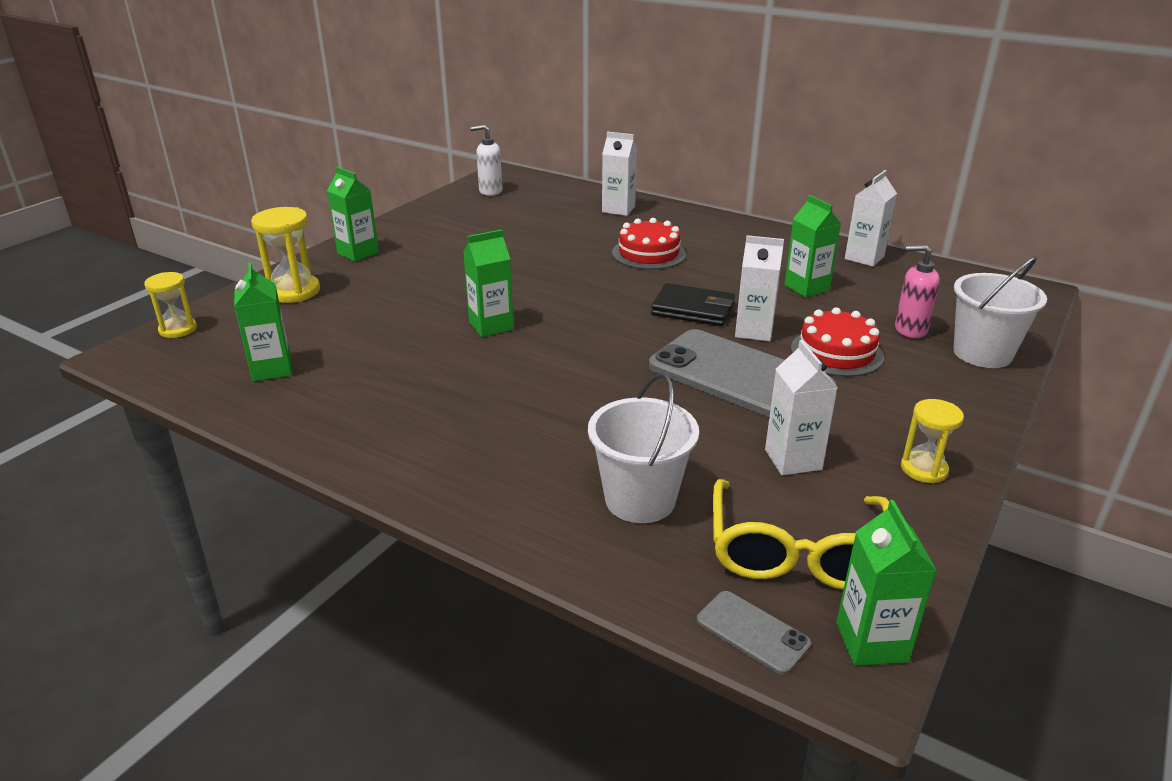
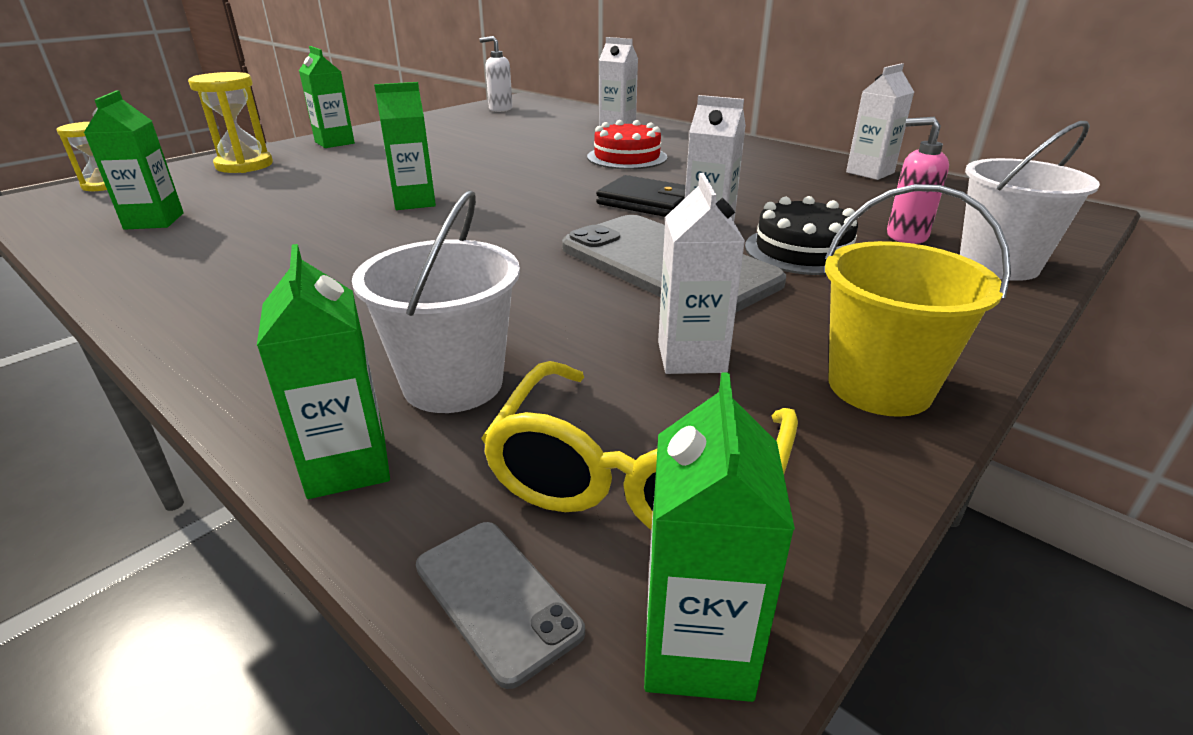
camera: 10 degrees right, 0 degrees up
(806, 288) = (790, 192): green carton -> green carton (347, 465)
(836, 352) = (802, 250): red cake -> black cake
(924, 469) = (879, 386): yellow hourglass -> yellow bucket

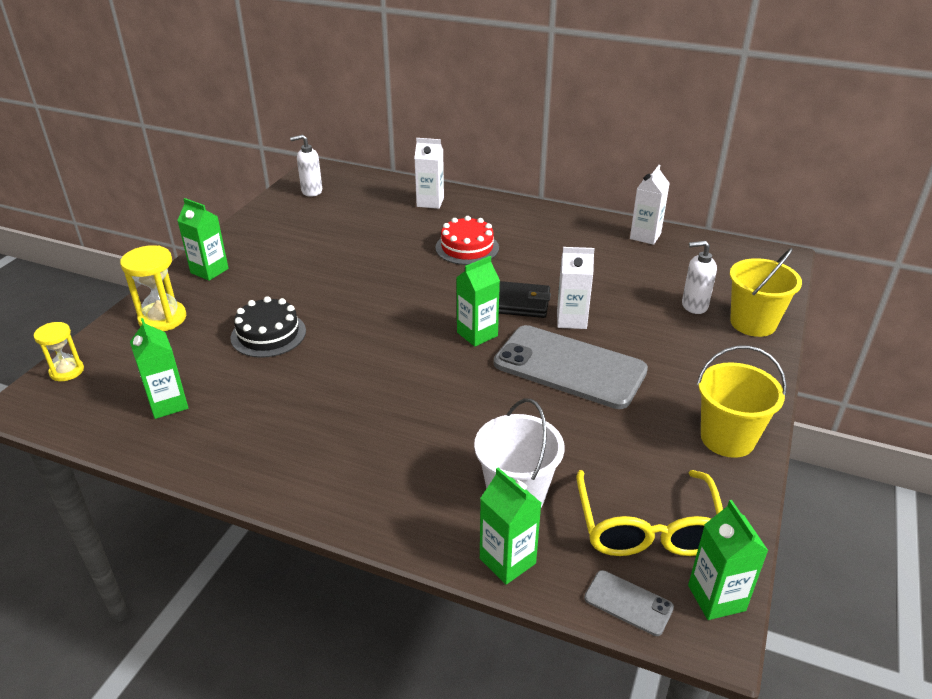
camera: 20 degrees left, 5 degrees up
(414, 202) = (350, 337): green carton -> green carton (477, 334)
(691, 357) = (627, 442): white carton -> none
(802, 250) = (641, 334): black cake -> black cake (268, 334)
(906, 236) = (694, 305): pink soap dispenser -> white soap dispenser
(998, 264) = (753, 323): white bucket -> yellow bucket

